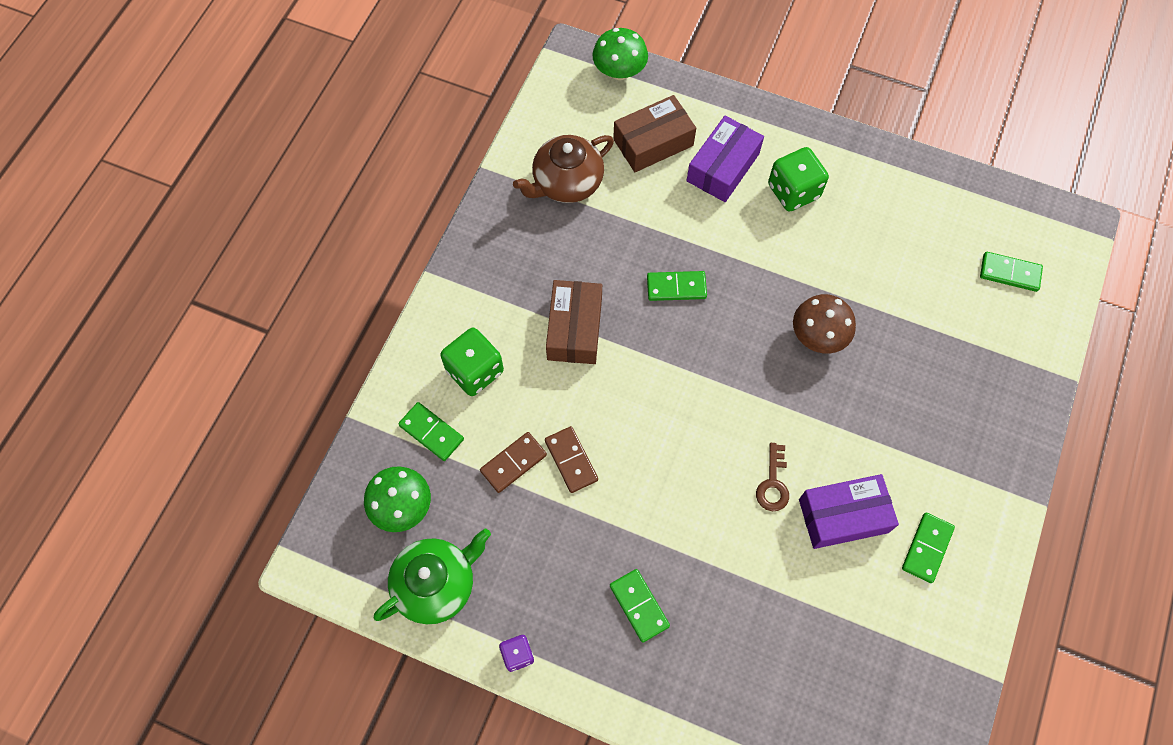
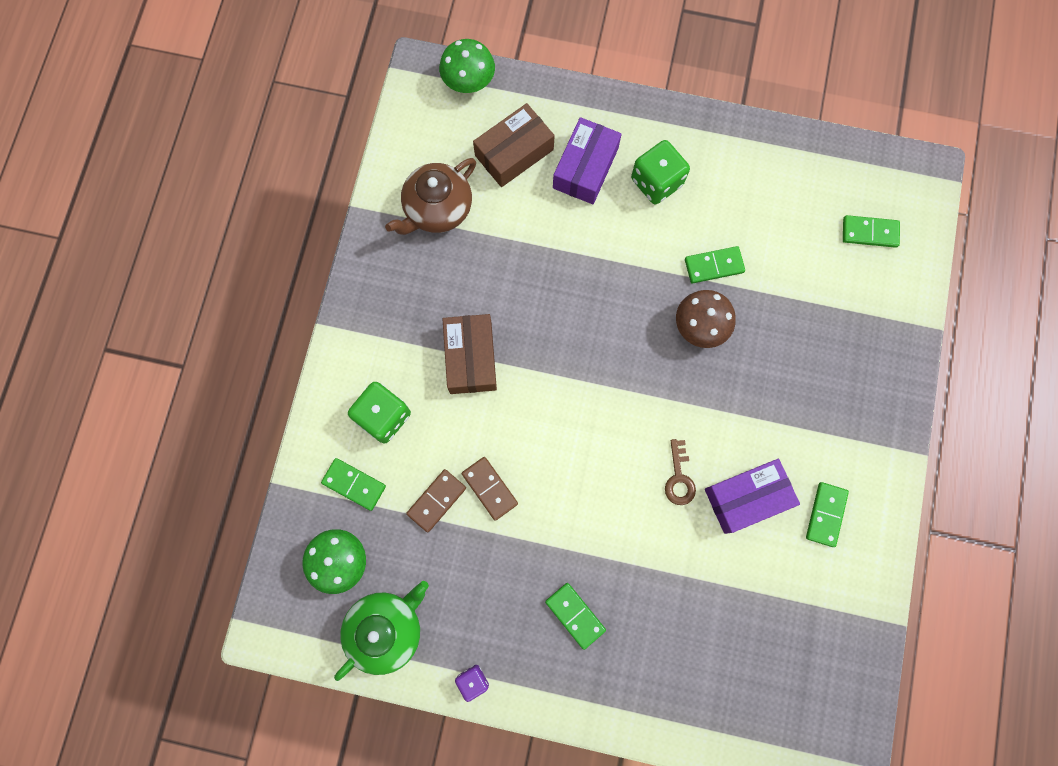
camera: 10 degrees left, 10 degrees up
(676, 287) = (560, 300): green domino -> green domino (714, 266)

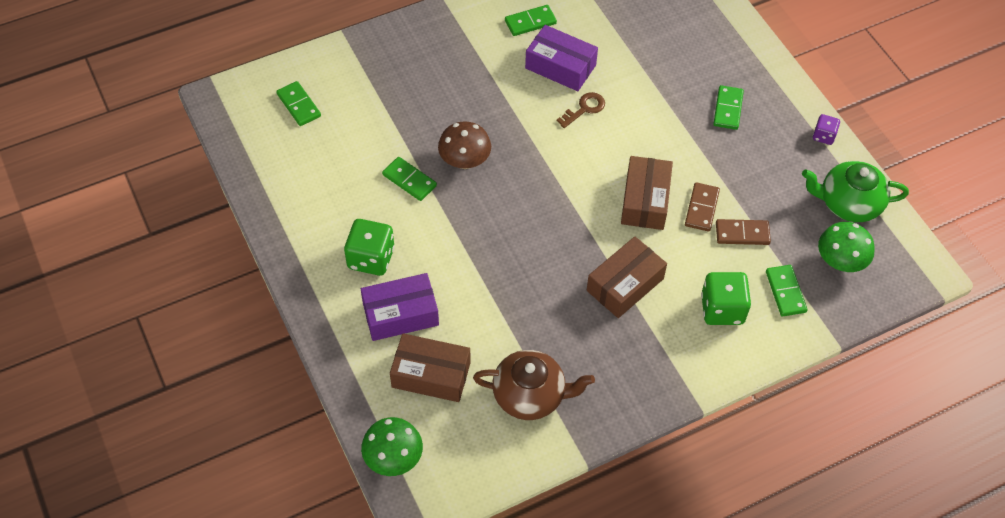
camera: 130 degrees left, 20 degrees down
(537, 445) = (645, 201): none -> brown box

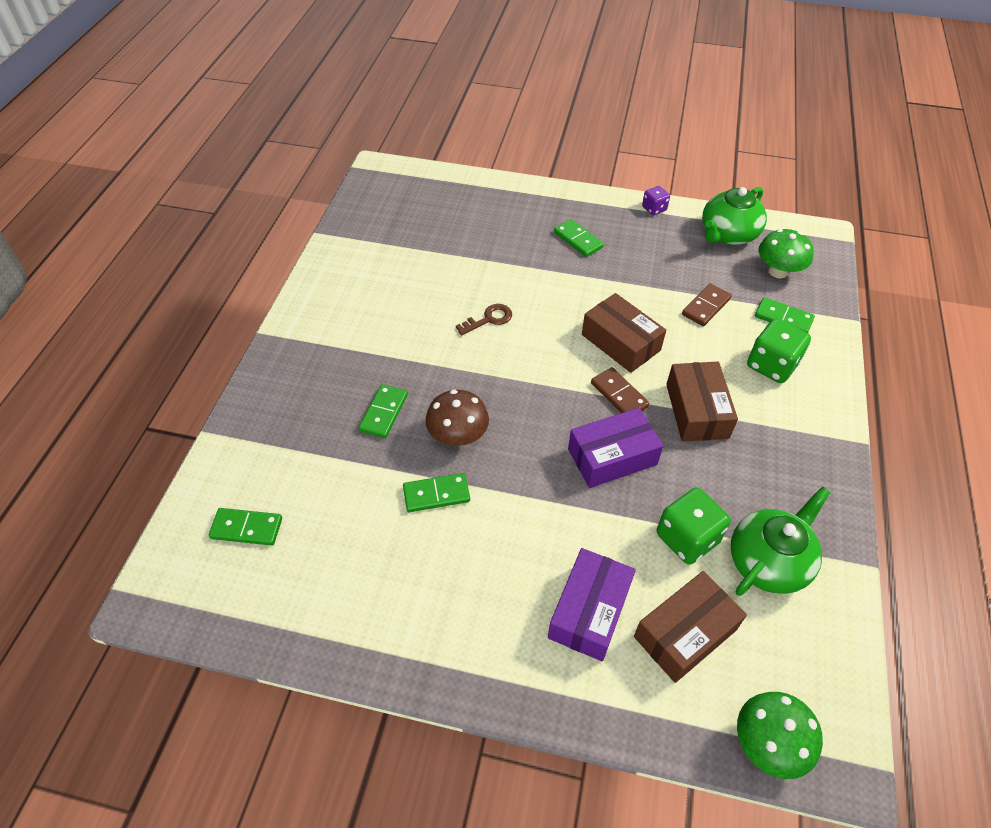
camera: 50 degrees left, 5 degrees down
(371, 258) = (498, 592): green dice -> green dice (687, 538)
(530, 22) = (361, 294): green domino -> green domino (383, 413)
(530, 395) = (768, 561): brown teapot -> green teapot
(560, 66) = (429, 306): purple box -> purple box (612, 456)
(584, 109) = (488, 319): brown key -> brown key turned 60 degrees clockwise
(702, 208) = (660, 314): brown domino -> brown domino (619, 395)

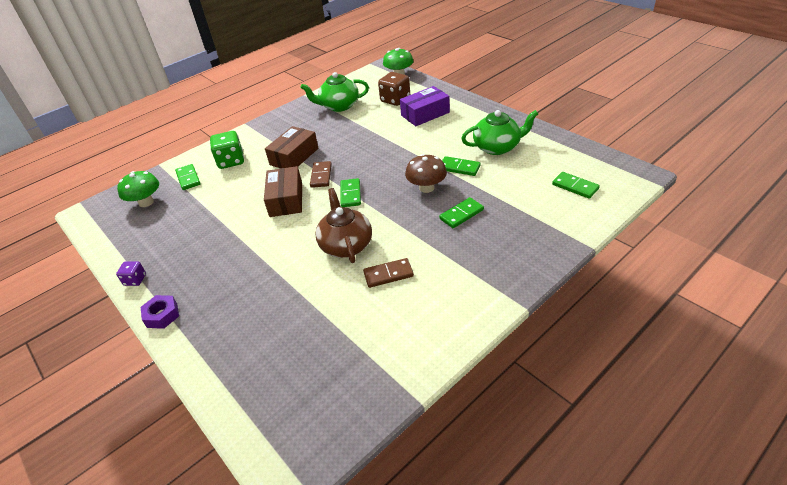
camera: 140 degrees left, 10 degrees down
(488, 319) = (346, 245): brown key -> brown teapot
(578, 240) = (219, 279): green domino -> green domino (350, 194)
(586, 198) = (162, 315): none -> purple nut
(612, 456) = (357, 153): purple box -> none
(685, 633) = (395, 100): brown box -> brown dice
(687, 538) = (360, 120): green dice -> none
(706, 307) = (214, 199): brown domino -> brown domino (388, 274)
(728, 234) = (129, 237): green teapot -> green teapot (497, 147)

